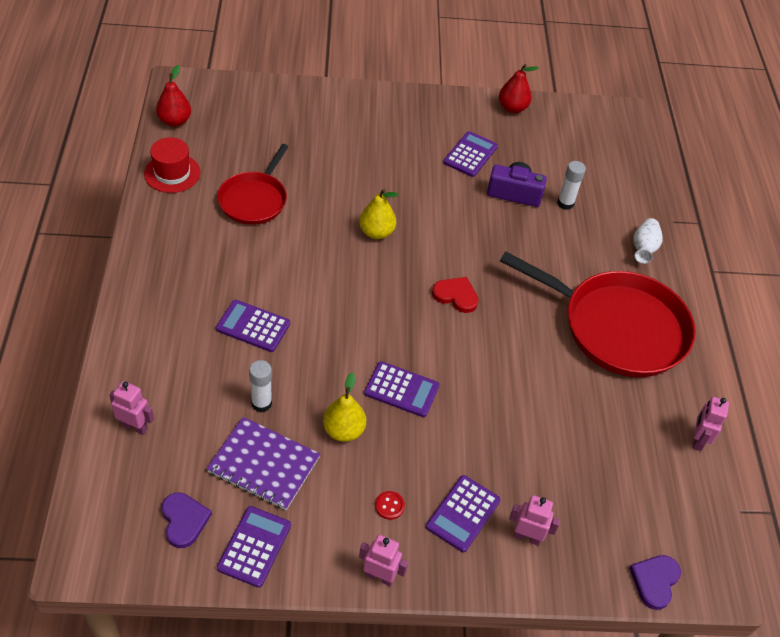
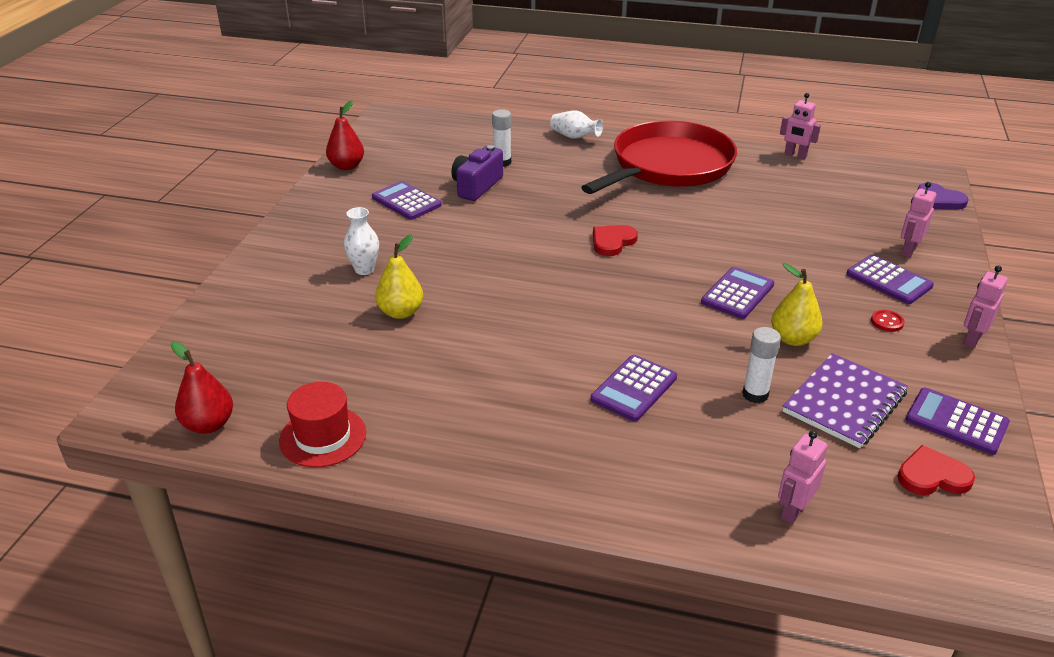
camera: 70 degrees left, 15 degrees down
(184, 520) = (932, 476): purple heart -> red heart
(254, 199) = (411, 364): red pan -> none
(362, 151) = (364, 269): none -> white vase
(376, 232) = (504, 278): yellow pear -> yellow pear (401, 312)

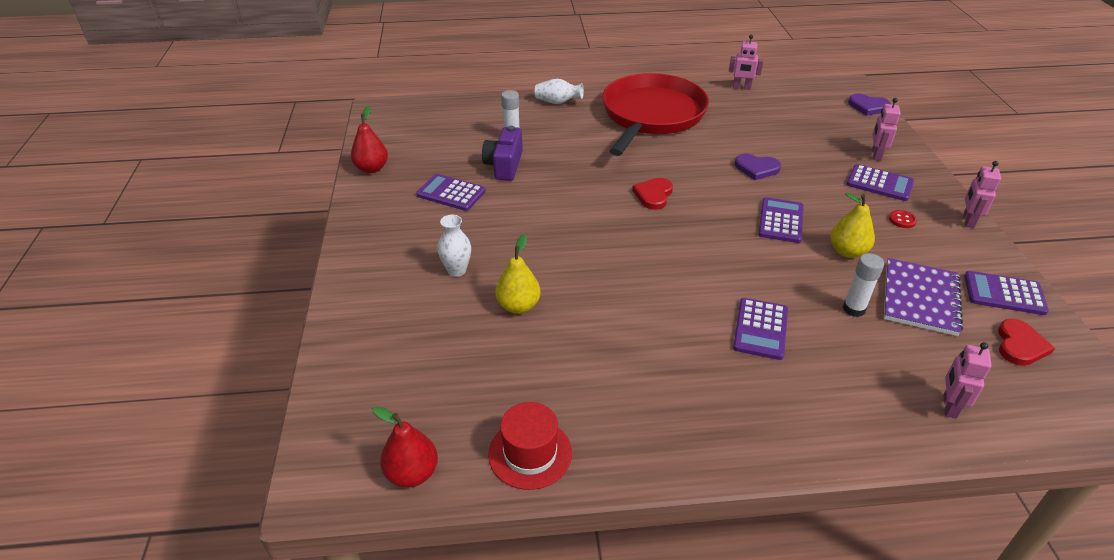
camera: 20 degrees left, 5 degrees up
(749, 238) = (756, 168): none -> purple heart
(932, 476) = (1020, 345): red heart -> red heart turned 135 degrees clockwise

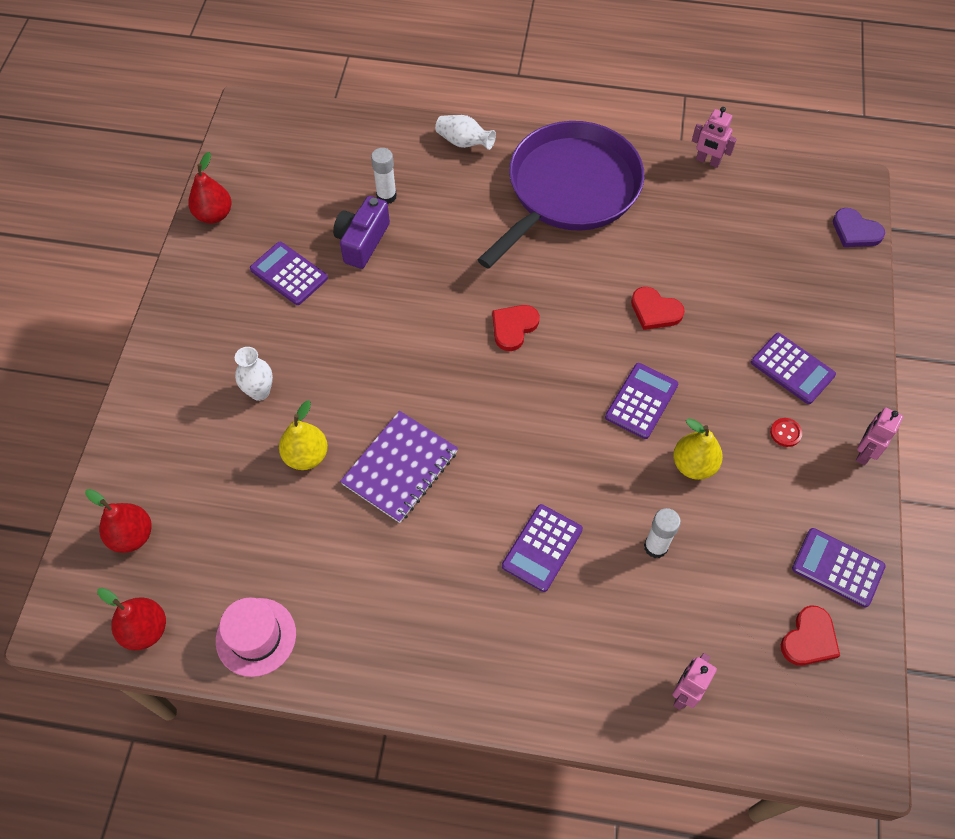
camera: 15 degrees right, 20 degrees up
(371, 398) = (132, 536): none -> red pear
(530, 453) = (256, 637): red hat -> pink hat
(651, 115) = (569, 190): red pan -> purple pan
(756, 168) = (655, 311): purple heart -> red heart
(876, 155) = (815, 320): pink robot -> none
(920, 298) = (738, 550): purple notebook -> purple notebook (400, 468)

